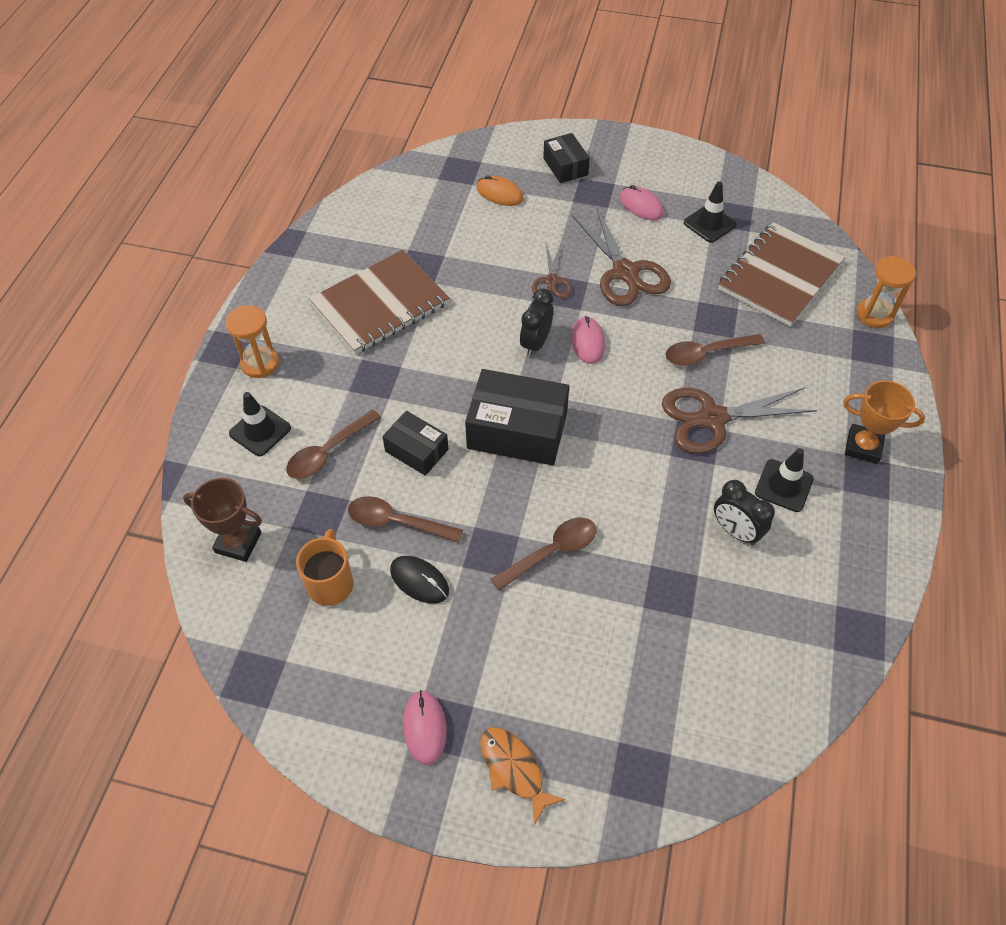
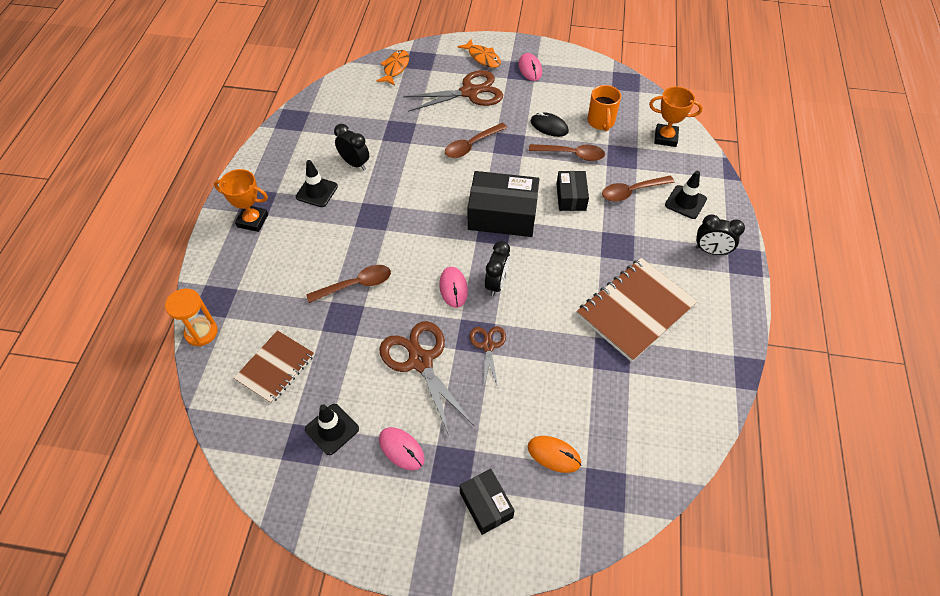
camera: 175 degrees right, 0 degrees up
(238, 542) = (665, 138): brown trophy -> orange trophy
(260, 363) = (711, 251): orange hourglass -> black clock
(328, 452) = (631, 192): brown spoon -> brown spoon turned 150 degrees counterclockwise
(416, 450) = (571, 197): black box -> black box turned 60 degrees clockwise
(689, 753) = (395, 68): none -> orange fish
(713, 418) = (358, 233): brown scissors -> brown scissors (469, 92)
(780, 276) = (275, 367): brown notebook -> brown notebook, size x0.63

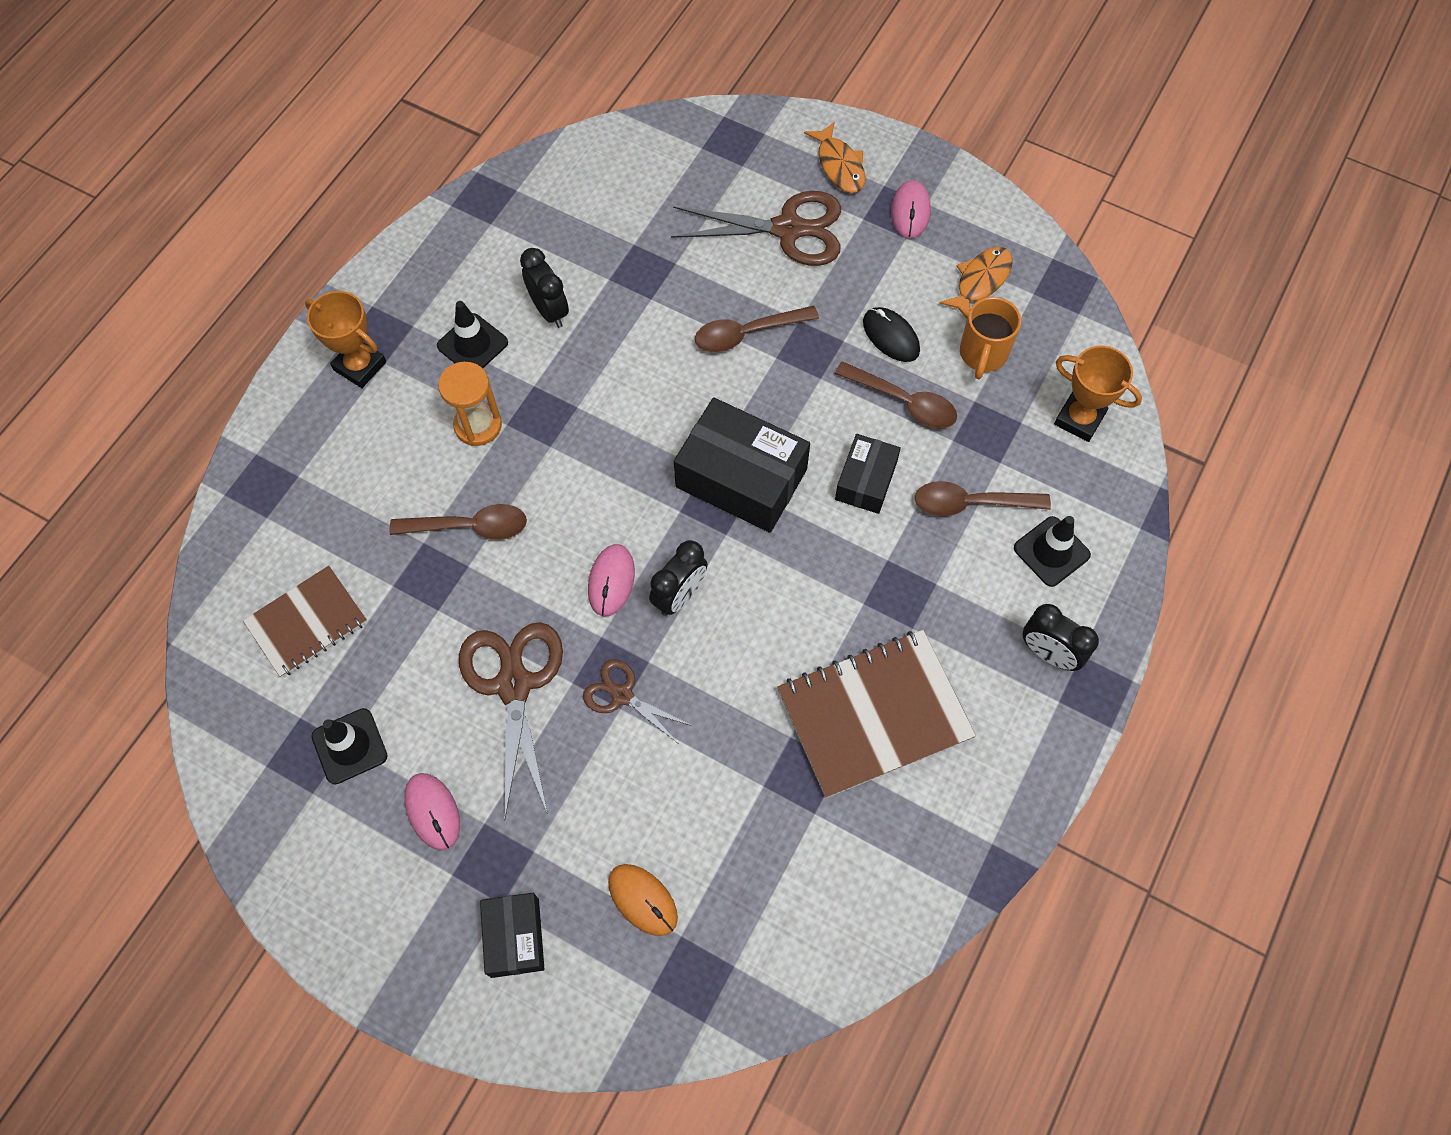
camera: 20 degrees right, 10 degrees up
(201, 332) = (225, 531): orange hourglass -> orange hourglass (478, 425)
(395, 68) = (685, 145): orange fish -> orange fish (980, 281)
(488, 346) = (622, 695): brown scissors -> brown scissors turned 75 degrees counterclockwise

